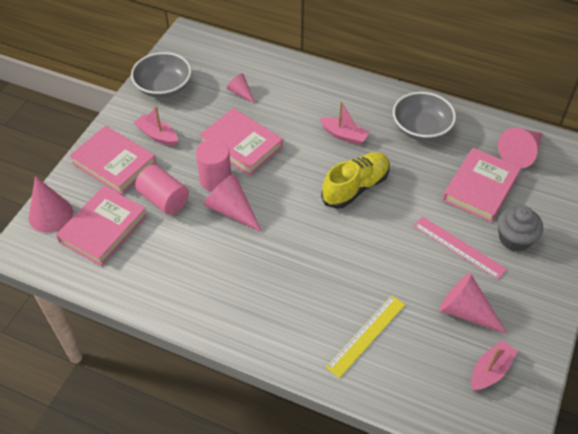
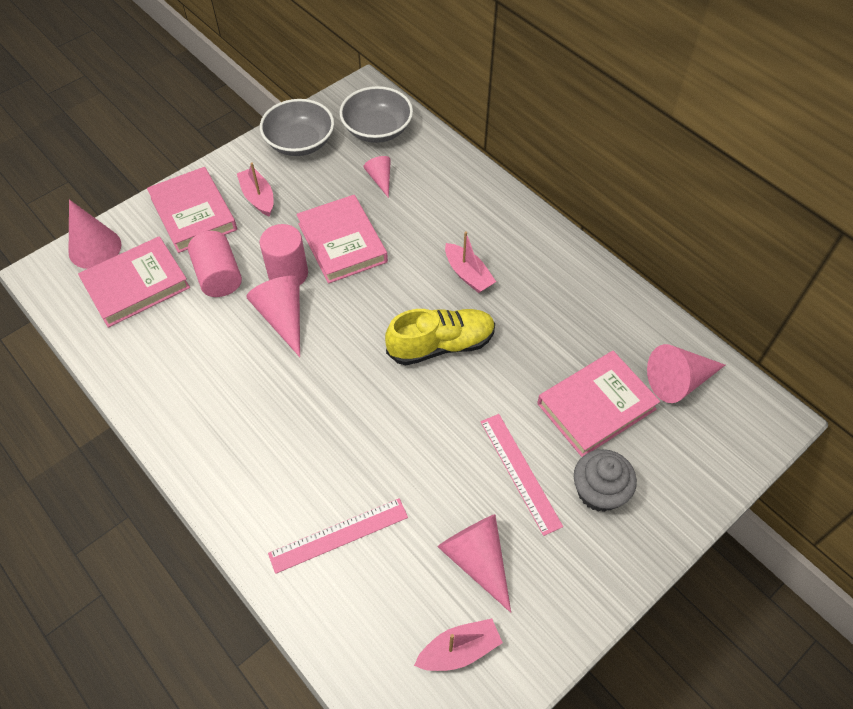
camera: 25 degrees right, 5 degrees up
(366, 335) = (339, 535): yellow ruler -> pink ruler
(421, 128) = (569, 300): grey bowl -> grey bowl (377, 129)

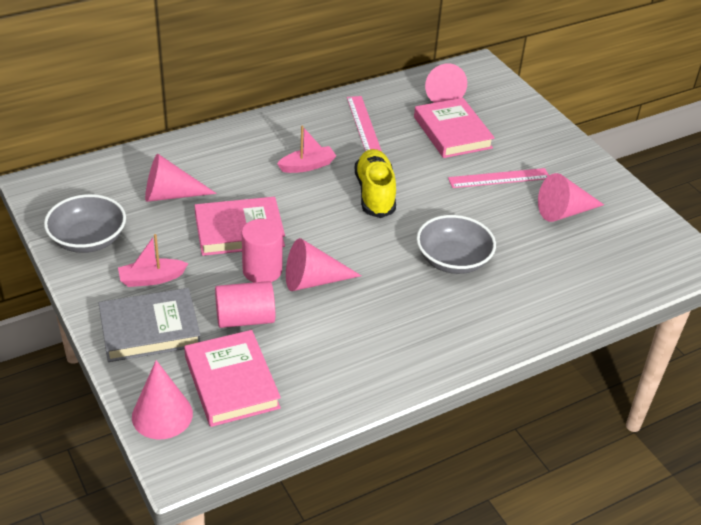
camera: 80 degrees left, 15 degrees down
(193, 214) = (150, 329): pink book -> grey book
(339, 535) = (536, 277): pink ruler -> pink ruler (364, 124)
(377, 129) = (102, 185): grey bowl -> grey bowl (453, 260)
(380, 179) = (170, 195): pink cone -> pink cone, size x1.73
(459, 650) = (629, 233): pink boat -> none
(599, 491) = (520, 147): grey cupcake -> none

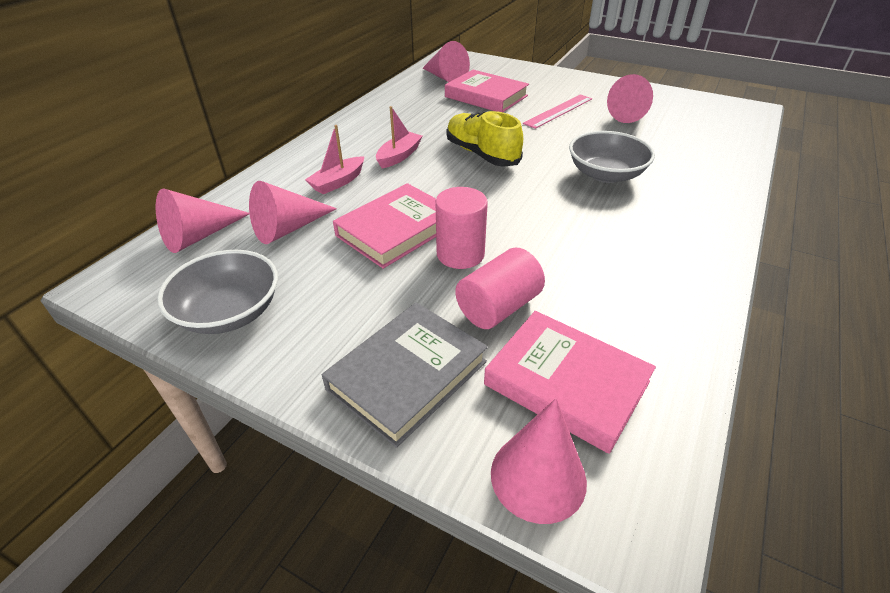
camera: 30 degrees left, 0 degrees up
(151, 279) = (351, 318): pink boat -> pink boat (338, 182)
(313, 280) = (518, 240): pink cone -> pink cone (199, 236)
(364, 124) = (411, 113): pink ruler -> none

